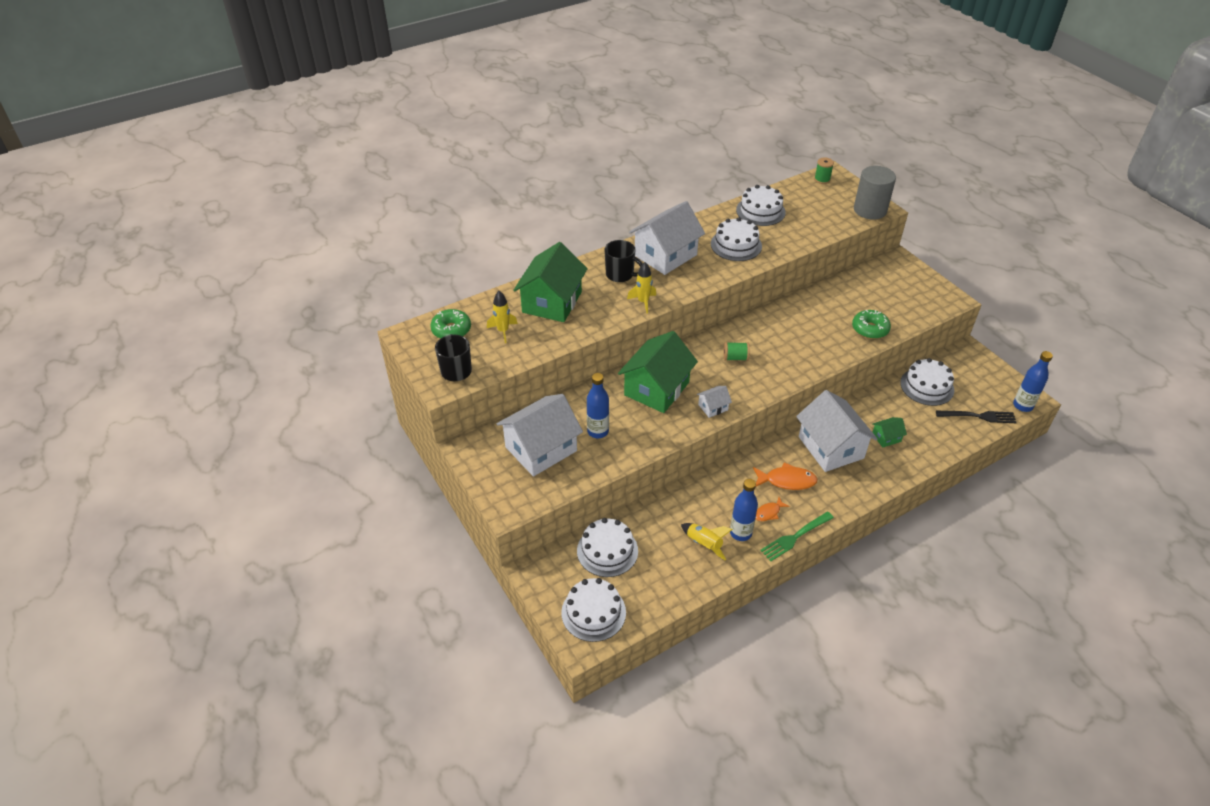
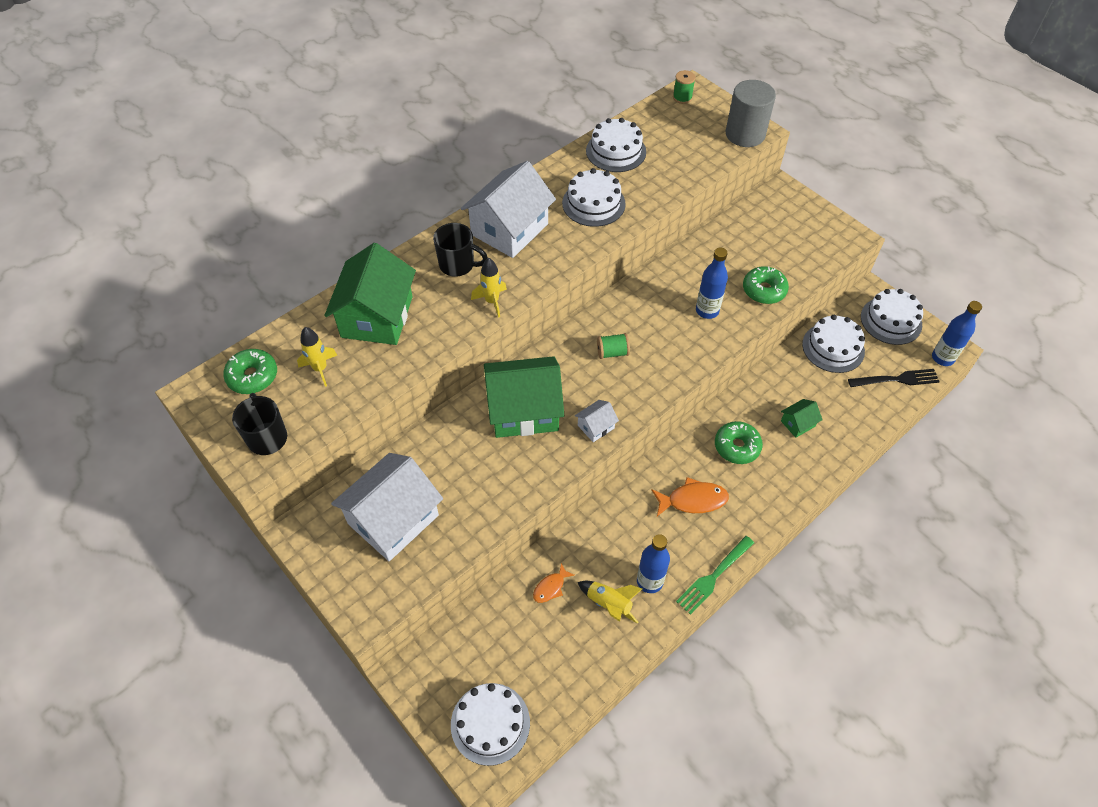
camera: 10 degrees left, 10 degrees up
(598, 431) = (460, 483): blue bottle -> blue bottle (707, 311)
(607, 551) = (494, 633): white cake -> white cake (891, 320)
(656, 389) = (524, 410): green house -> green house turned 60 degrees clockwise
(768, 512) = (678, 548): orange fish -> orange fish (550, 587)
(831, 447) = (737, 447): white house -> green donut

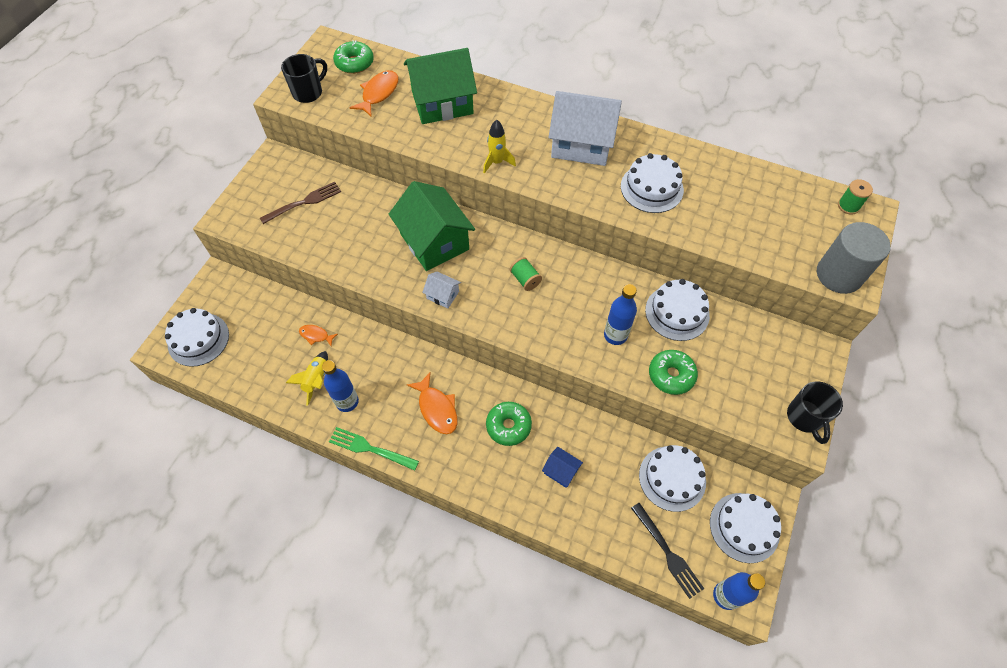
camera: 65 degrees right, 5 degrees up
(320, 369) = (378, 93): yellow rocket -> orange fish
(393, 519) = (303, 203): white house -> brown fork
(458, 265) = (522, 127): black mug -> black mug (805, 418)
(616, 151) = (730, 181): white cake -> white cake (677, 312)
(798, 423) = (561, 471): green house -> blue house

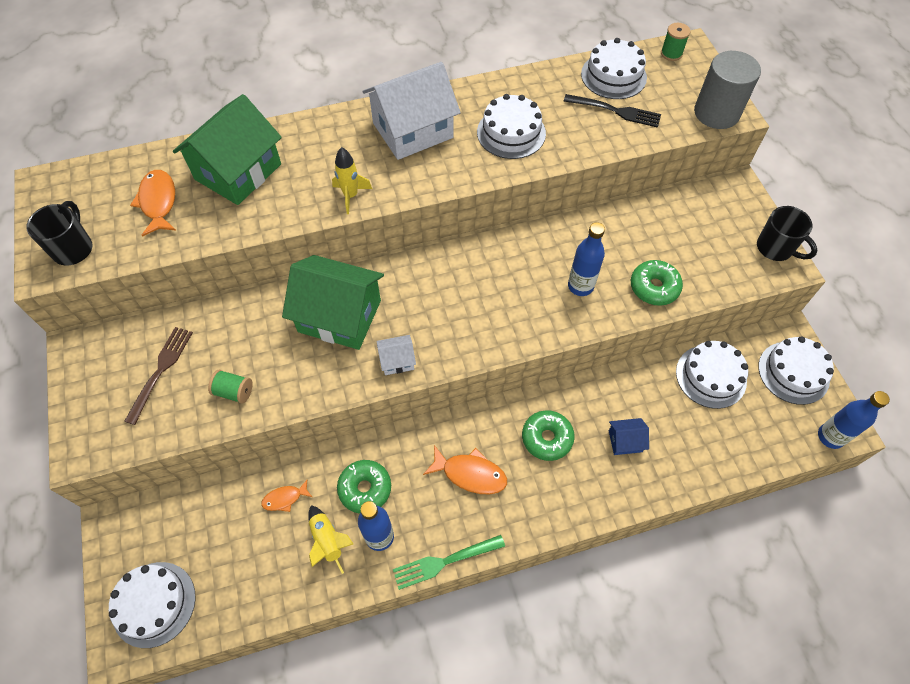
camera: 40 degrees left, 0 degrees up
(354, 63) = (98, 187): green donut -> green donut (365, 489)
(525, 279) = (458, 292): green spool -> green spool (234, 391)
(667, 552) = (762, 439): black fork -> black fork (615, 111)
(677, 312) = (609, 232): white cake -> white cake (613, 76)

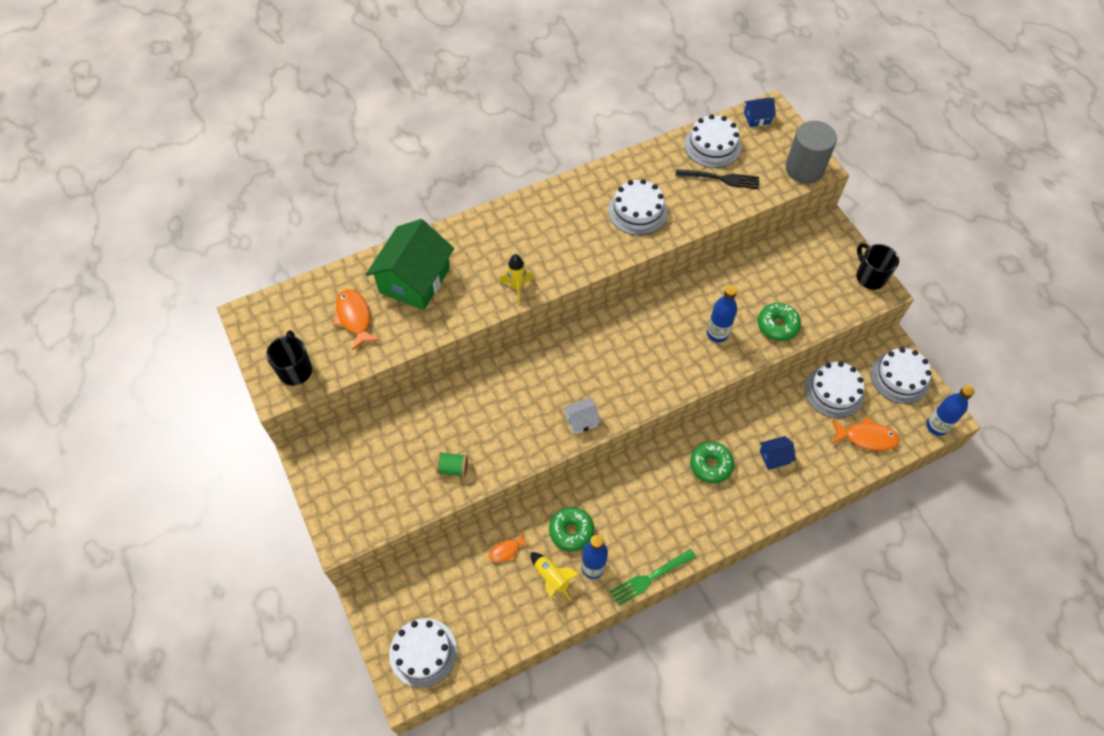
camera: 10 degrees left, 0 degrees up
(160, 371) = (385, 461): brown fork -> none
(339, 316) = (523, 390): green house -> none
(413, 130) = (554, 221): white house -> none
(470, 474) = (654, 504): orange fish -> orange fish (866, 437)
(671, 54) = (757, 118): green spool -> blue house
(775, 248) = (870, 277): black mug -> black mug turned 150 degrees counterclockwise

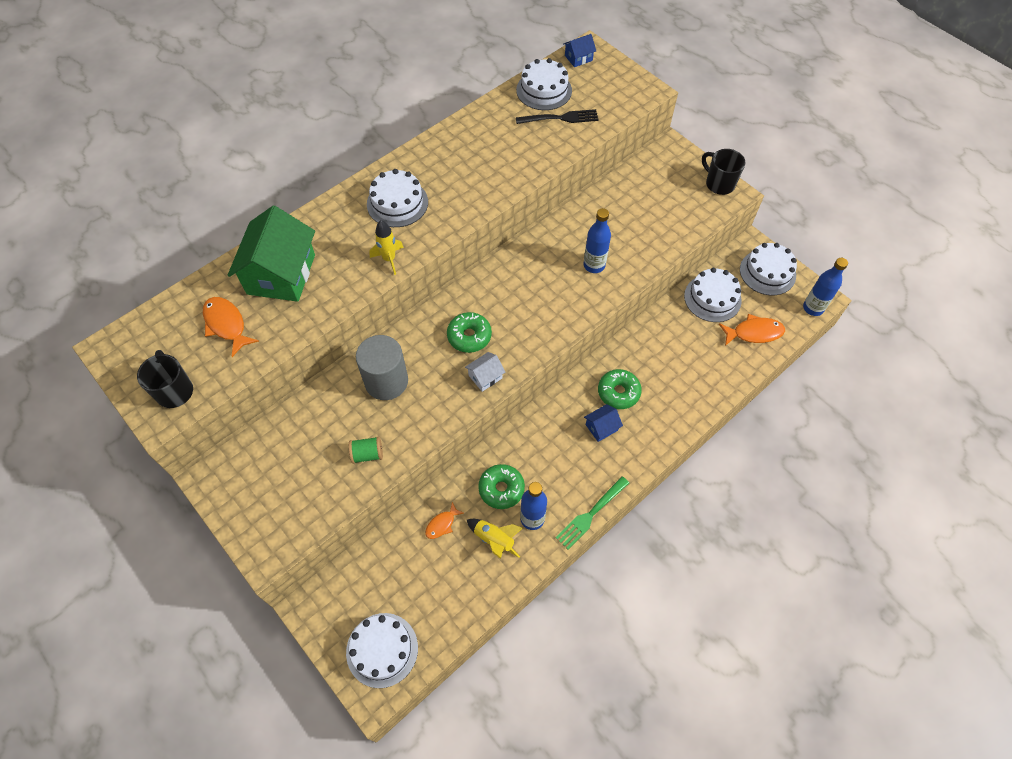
camera: 15 degrees left, 0 degrees up
(637, 211) = (489, 163): white cake -> white cake (397, 203)
(774, 457) = (675, 370): blue house -> blue house (601, 427)
(777, 325) = (648, 245): green donut -> green donut (469, 336)
(804, 169) = (635, 94): grey cylinder -> grey cylinder (386, 381)

